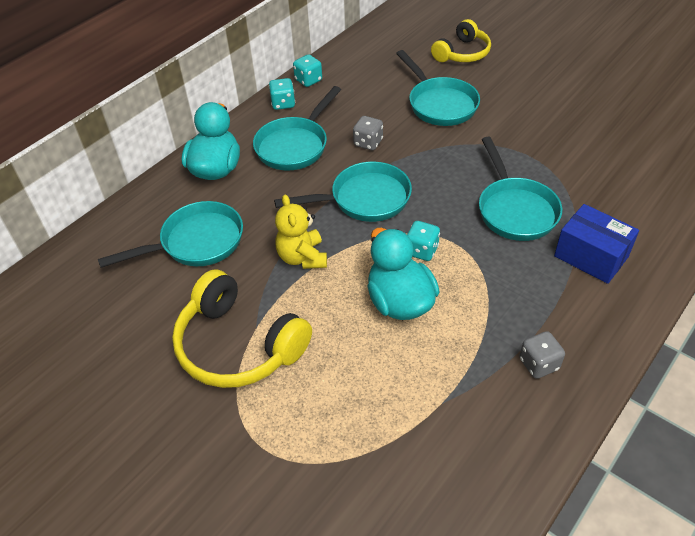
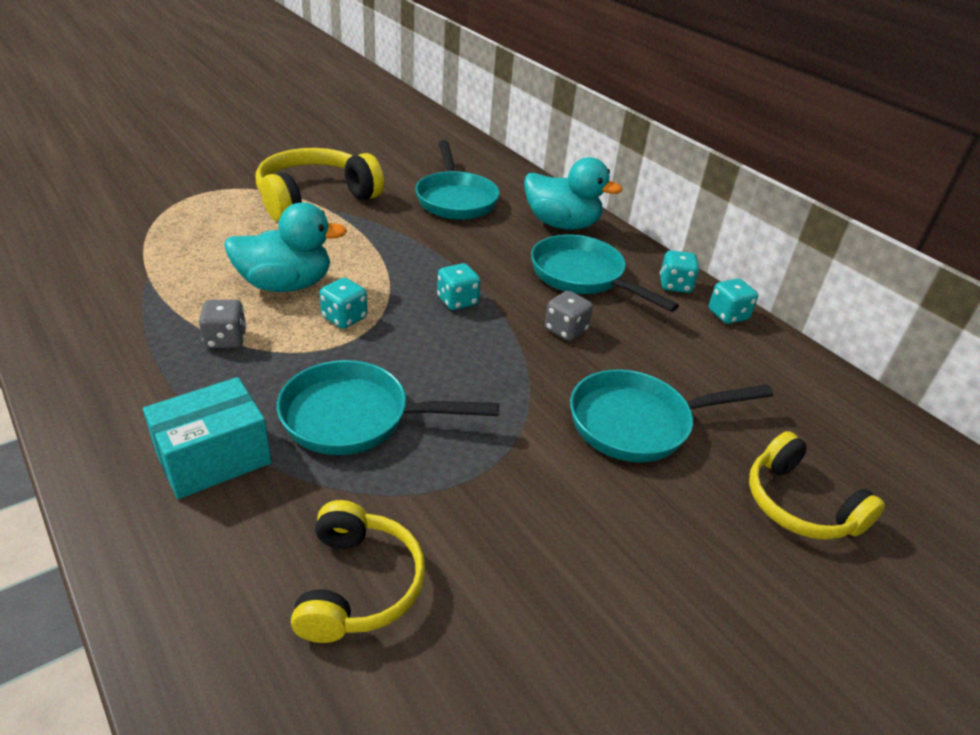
camera: 100 degrees right, 10 degrees down
(302, 257) = (394, 245): yellow teddy bear -> none
(364, 199) = (457, 301): turquoise pan -> turquoise dice
(538, 364) = (116, 346): grey dice -> grey dice (226, 339)
(591, 256) = (214, 458): blue box -> turquoise box
(617, 172) = (358, 585): none -> yellow headphones

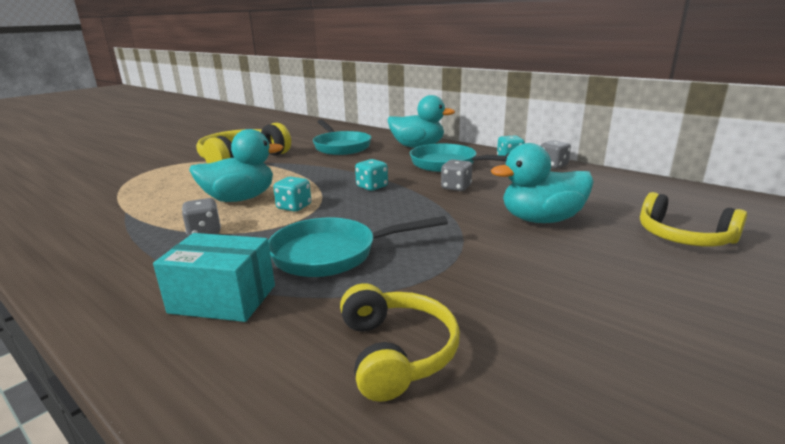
camera: 10 degrees left, 15 degrees down
(214, 458) = (223, 299): turquoise box -> turquoise box turned 60 degrees clockwise
(638, 423) = (541, 219): turquoise pan -> turquoise duck
(728, 315) = (553, 165): turquoise dice -> grey dice

